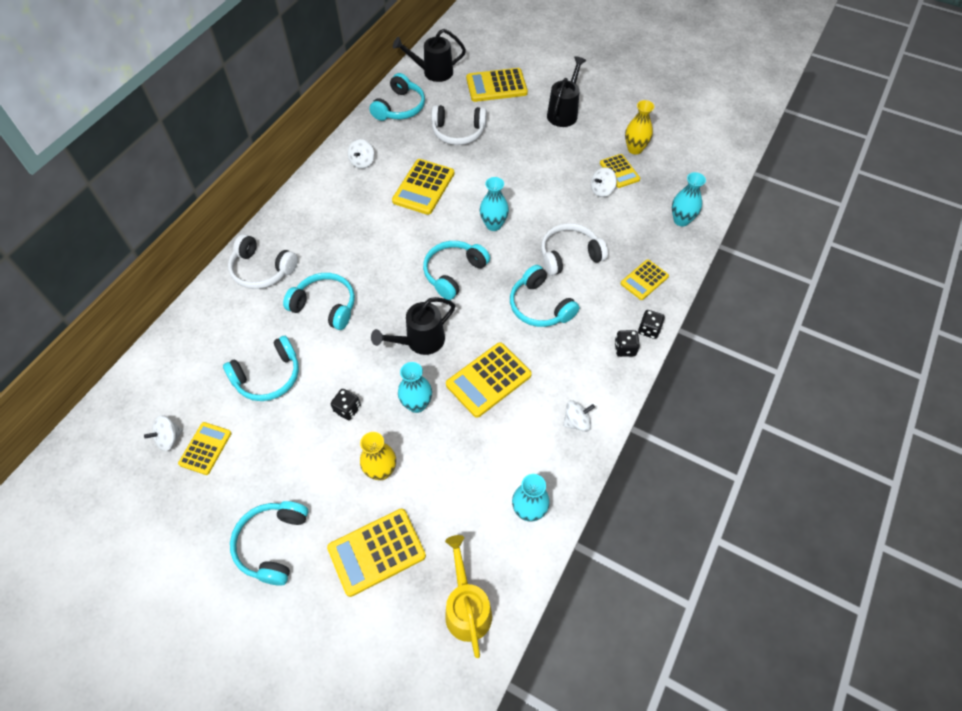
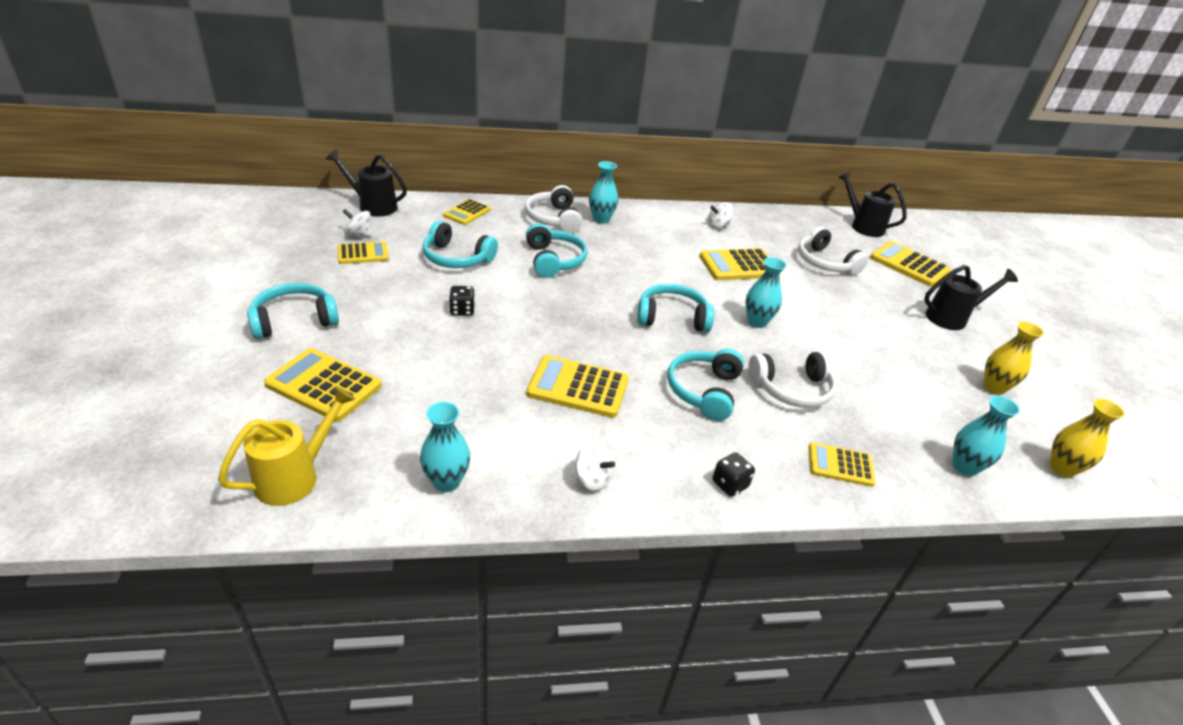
camera: 50 degrees right, 20 degrees down
(381, 471) = (414, 355): yellow vase -> yellow vase (1061, 468)
(400, 107) = (799, 223): turquoise headphones -> none
(417, 404) = (505, 350): turquoise vase -> turquoise vase (601, 219)
(420, 341) = (574, 325): black watering can -> black watering can (373, 206)
(569, 255) = (792, 389): white headphones -> white headphones turned 135 degrees clockwise
(602, 190) = (904, 382): white spinning top -> none
(619, 171) = (947, 386): yellow calculator -> yellow calculator (467, 213)
(649, 330) = (780, 497): black dice -> none

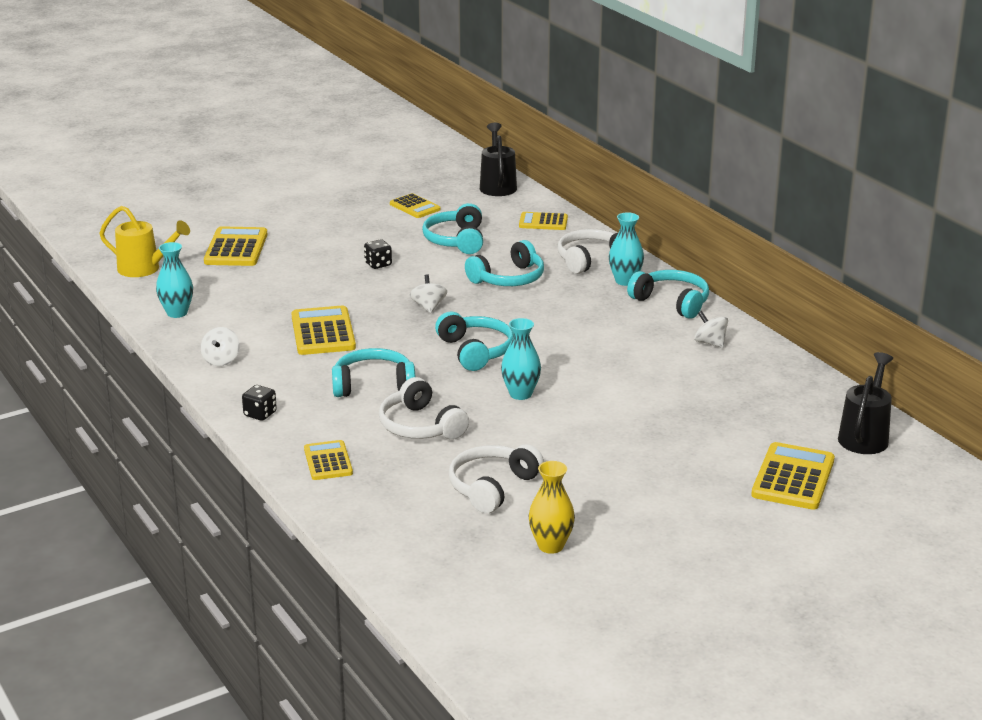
camera: 70 degrees right, 10 degrees down
(294, 320) = (297, 215): turquoise headphones -> turquoise headphones (672, 302)
(359, 235) = (442, 196): white spinning top -> white spinning top (428, 307)
(739, 266) = (628, 368): yellow calculator -> none
(825, 262) = (712, 419): white headphones -> white headphones (492, 487)
(951, 318) = (684, 514): black watering can -> none
(964, 467) = (383, 527): turquoise vase -> none
(1061, 468) = (434, 588): yellow vase -> none

